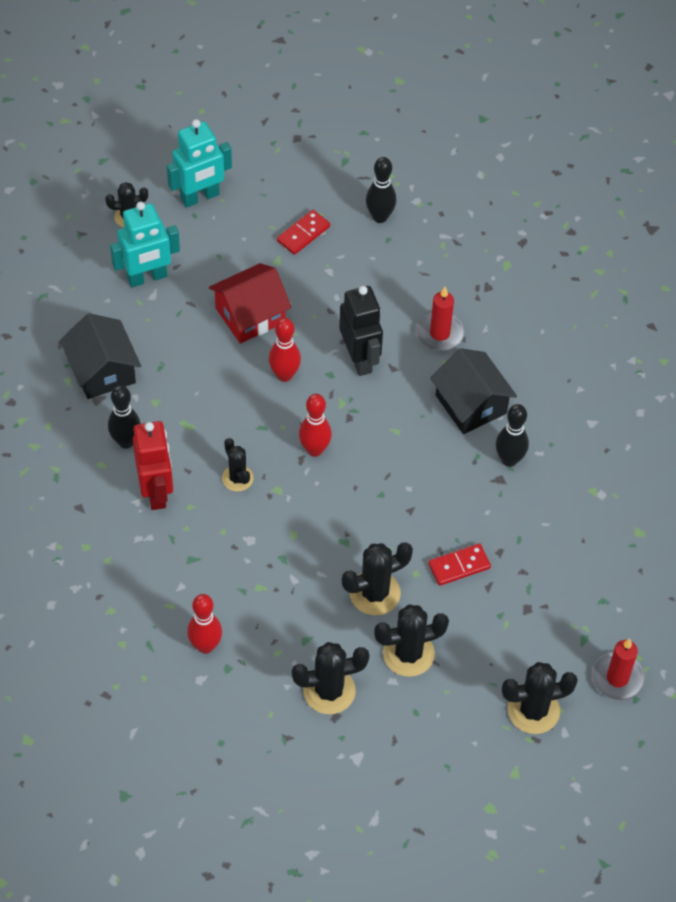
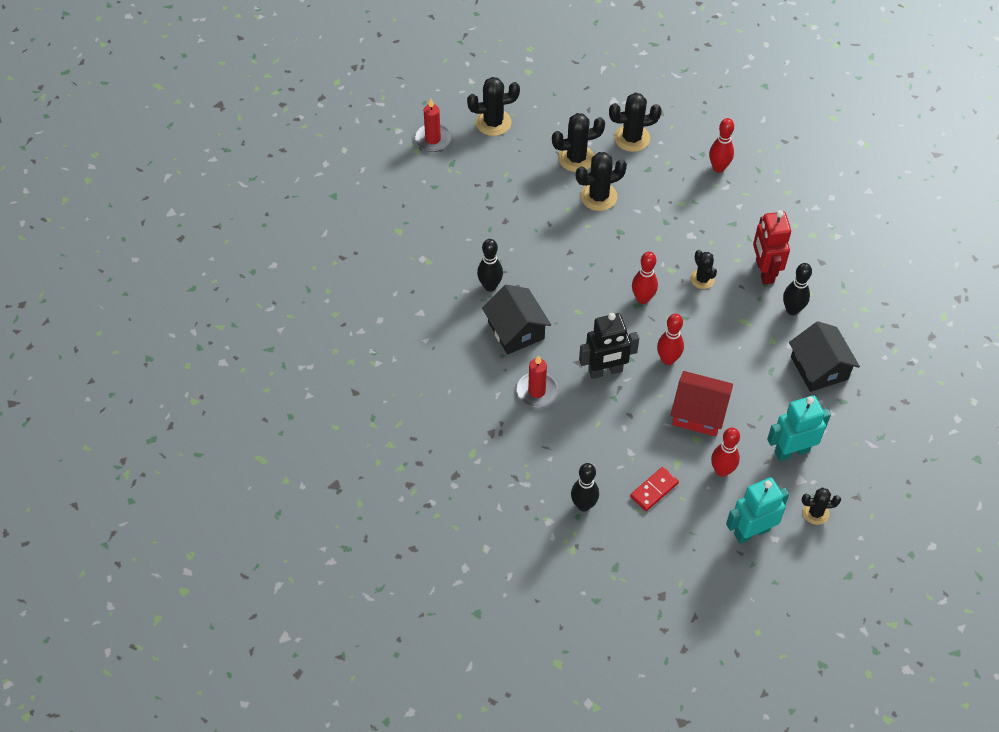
camera: 175 degrees left, 0 degrees up
(227, 255) = (722, 470): none -> red bowling pin
(250, 315) = (698, 413): red house -> red house turned 45 degrees clockwise
(359, 359) = (605, 371): black robot -> black robot turned 90 degrees counterclockwise
(459, 566) = (536, 212): red domino -> none

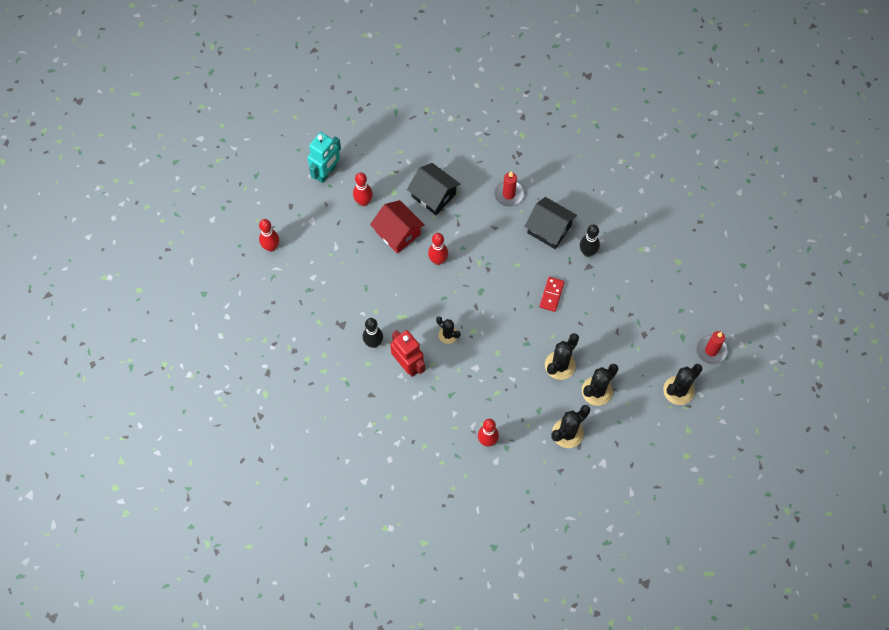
camera: 150 degrees right, 10 degrees up
(583, 505) = (435, 138): black bowling pin -> none
(605, 371) = (474, 231): black robot -> none
(642, 299) = (480, 297): red bowling pin -> red bowling pin (271, 247)
(654, 490) = (398, 168): red domino -> red domino (551, 295)
(698, 413) = (398, 233): red house -> red house turned 60 degrees clockwise
(791, 451) = (326, 237): turquoise robot -> none
(815, 513) = (293, 204): black cactus -> none
(819, 368) = (335, 306): black house -> black house (433, 195)

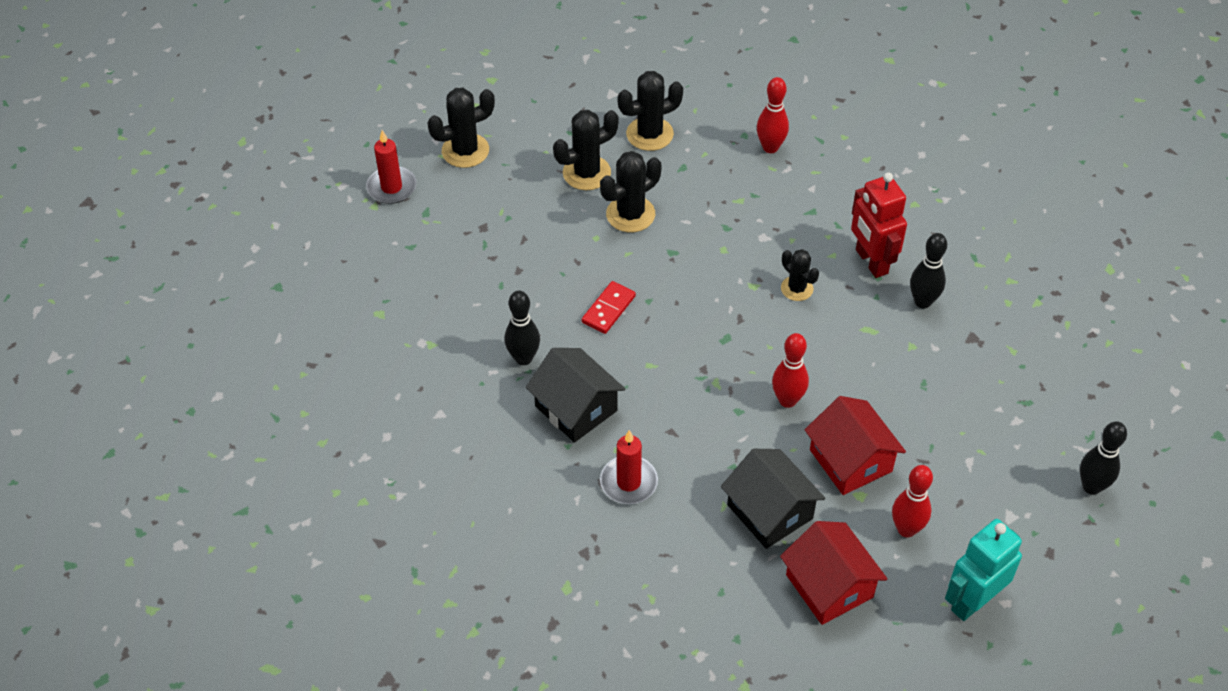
camera: 165 degrees left, 15 degrees down
(271, 247) = (1091, 487): red bowling pin -> black bowling pin
(396, 164) = (829, 586): none -> red house

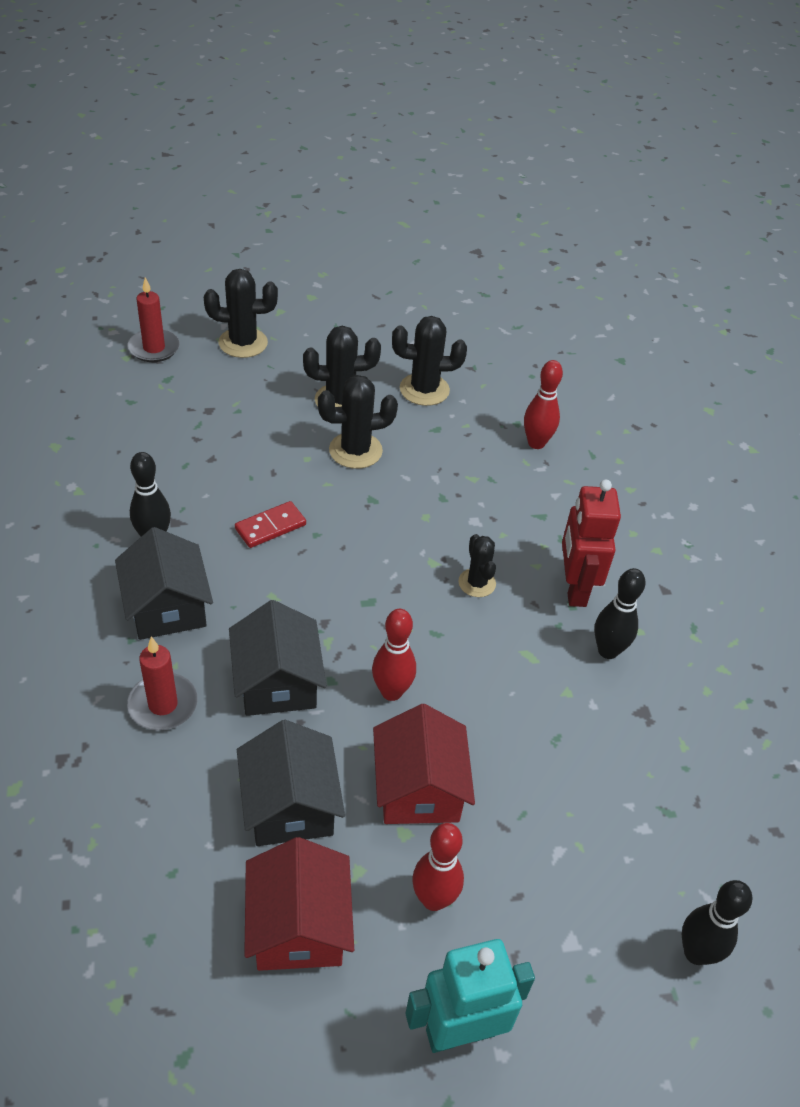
camera: 20 degrees right, 5 degrees down
(700, 429) = (277, 682): none -> black house

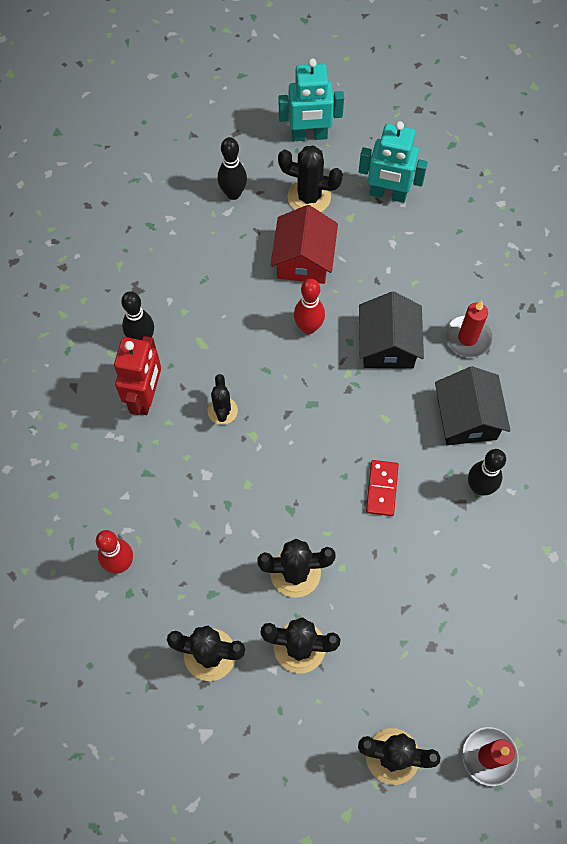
camera: 165 degrees left, 20 degrees up
(270, 527) = (382, 489): red domino -> red domino turned 60 degrees counterclockwise
(290, 805) = (386, 260): black house -> none
(298, 925) = (388, 194): red house -> turquoise robot
(433, 899) = (309, 197): red bowling pin -> black cactus
(696, 952) = (169, 152): black bowling pin -> black bowling pin (233, 193)

